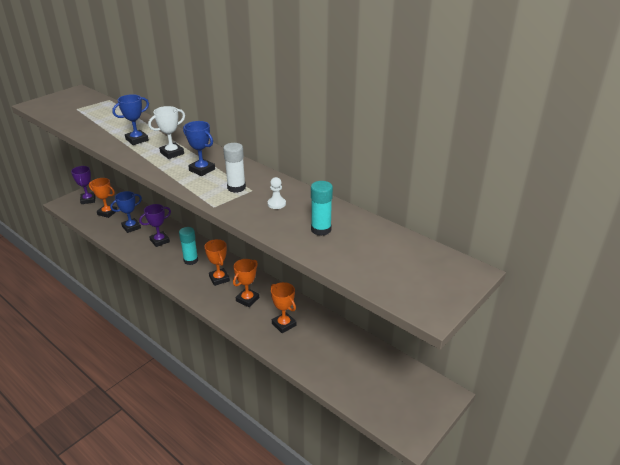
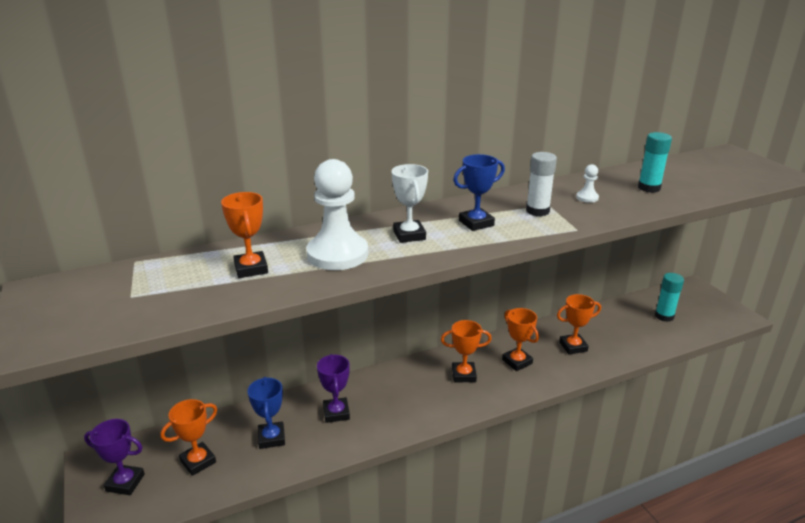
camera: 65 degrees left, 5 degrees down
(111, 124) = (251, 268): none -> orange trophy
(137, 140) = (337, 254): blue trophy -> white pawn
(191, 260) = (407, 391): turquoise glue stick -> turquoise glue stick (664, 316)

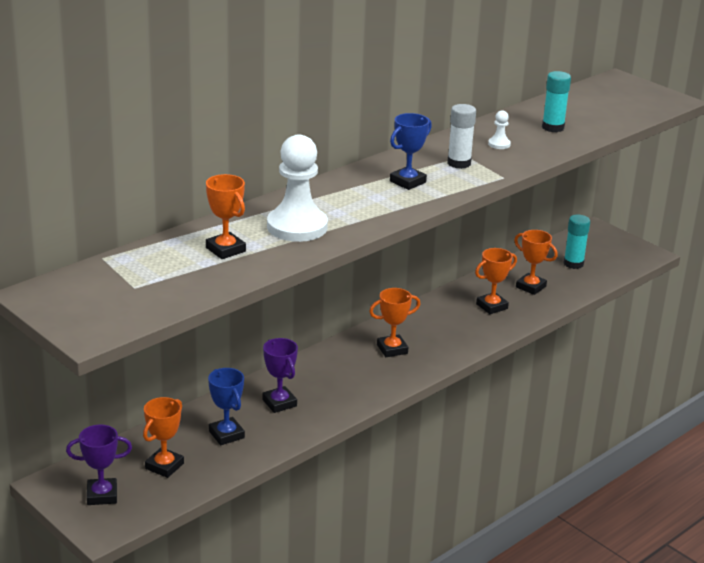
camera: 20 degrees left, 0 degrees up
(409, 235) = (351, 201): white trophy -> none
(517, 362) = (441, 329): orange trophy -> orange trophy (530, 287)

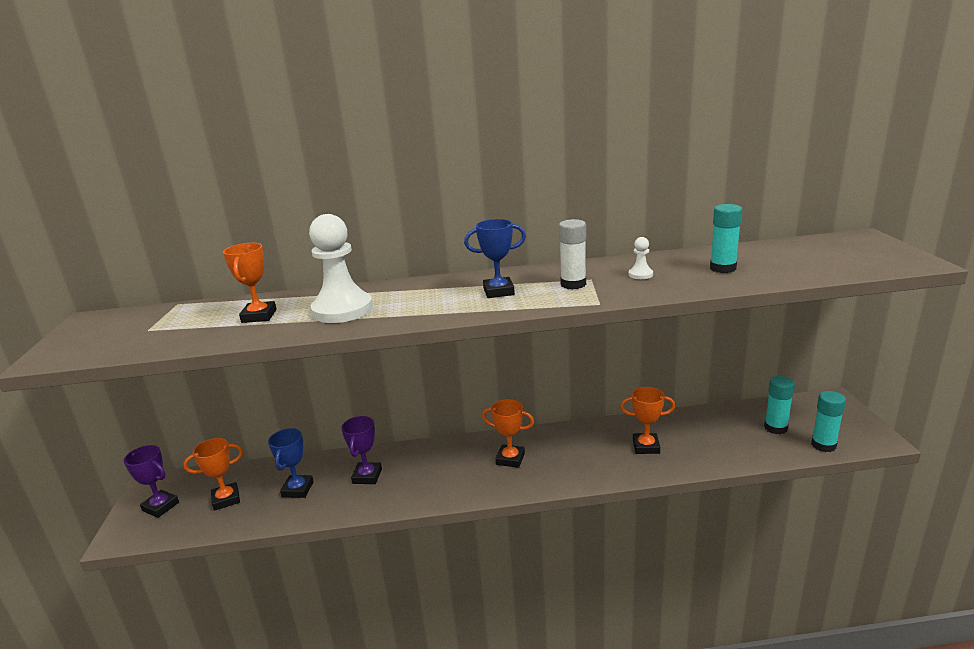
camera: 40 degrees right, 5 degrees down
(530, 287) = (705, 439): orange trophy -> none
(616, 268) = (823, 445): none -> turquoise glue stick

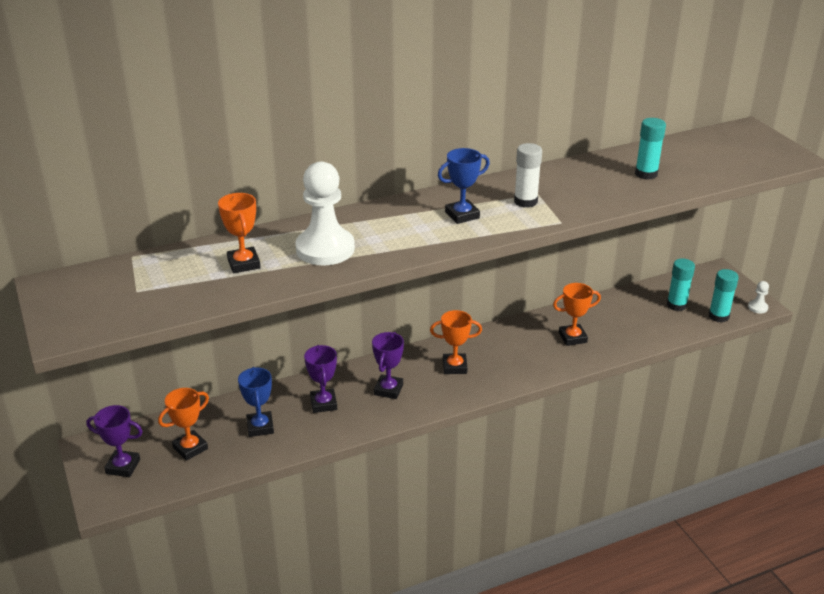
camera: 20 degrees left, 10 degrees up
(434, 472) = (388, 389): none -> purple trophy
(640, 274) = (579, 186): white pawn -> white pawn (757, 307)

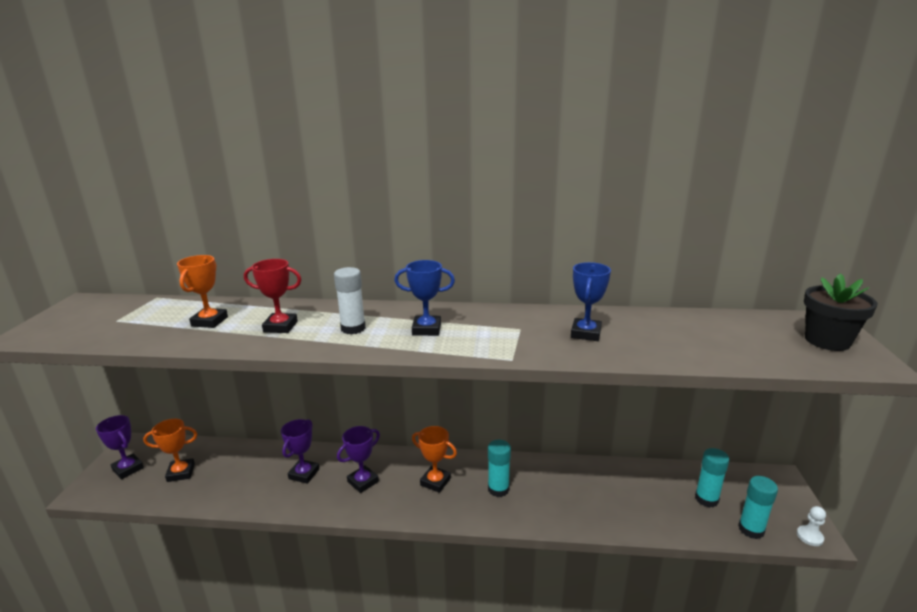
camera: 30 degrees right, 10 degrees down
(260, 427) = (241, 475): blue trophy -> blue trophy (585, 333)
(325, 249) = (280, 327): white pawn -> red trophy
(525, 201) = (499, 332): white glue stick -> white glue stick (353, 328)
(572, 337) = (567, 494): orange trophy -> none
(646, 174) = (656, 337): turquoise glue stick -> turquoise glue stick (498, 489)
(758, 146) = (827, 341): none -> black flower pot

